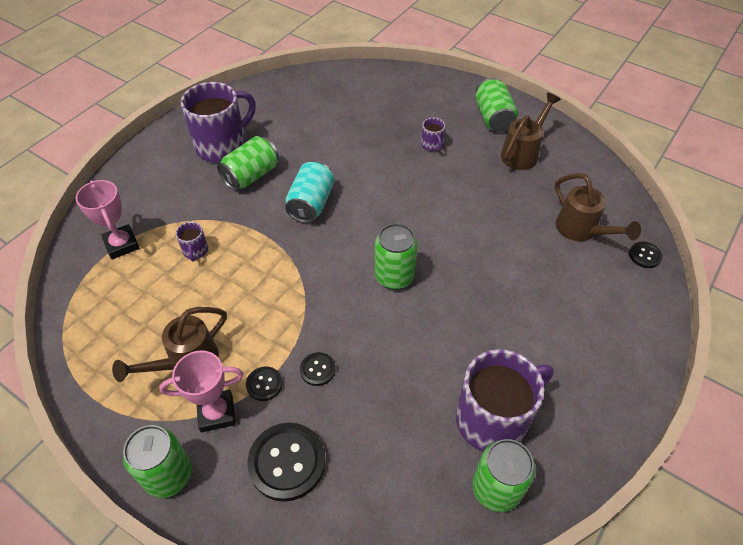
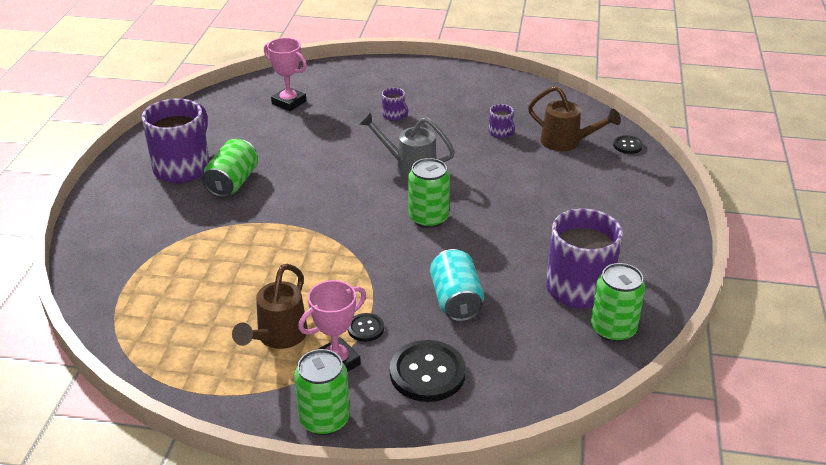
camera: 25 degrees left, 15 degrees down
(121, 244) = (136, 272): pink trophy -> pink trophy (289, 102)
(195, 251) = (220, 255): purple mug -> purple mug (500, 133)
(311, 203) = (310, 188): turquoise can -> turquoise can (456, 300)
(317, 369) = (407, 303): black button -> none
(411, 209) = (409, 167): none -> grey watering can
(493, 118) = (436, 82): green can -> none
(523, 152) = (480, 101): brown watering can -> none

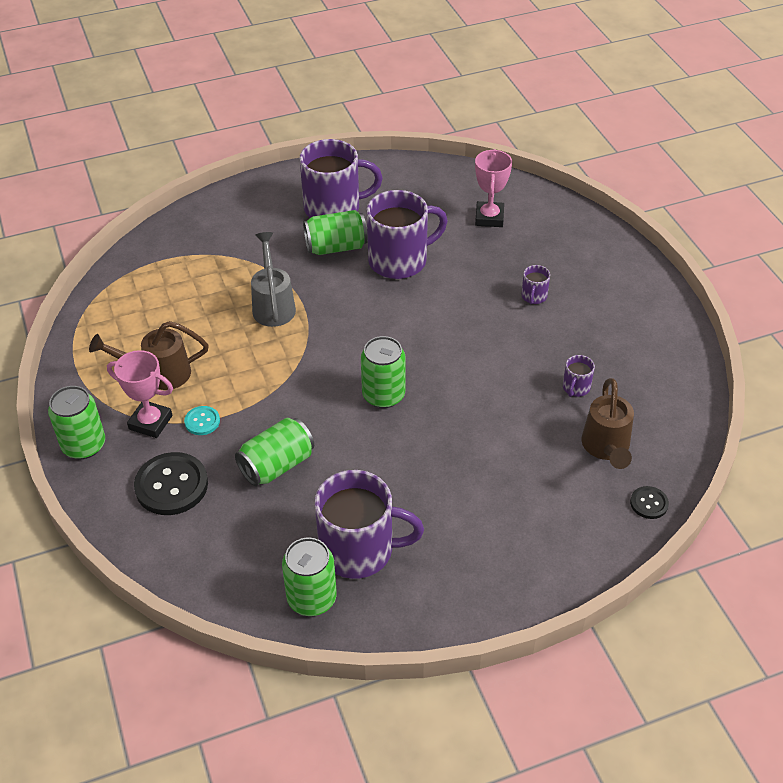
camera: 60 degrees right, 10 degrees up
(287, 158) = (400, 260): none -> purple mug
(365, 328) = (202, 421): black button -> turquoise button
(409, 167) = (455, 346): grey watering can -> grey watering can (273, 305)
(456, 300) = (277, 465): turquoise can -> green can

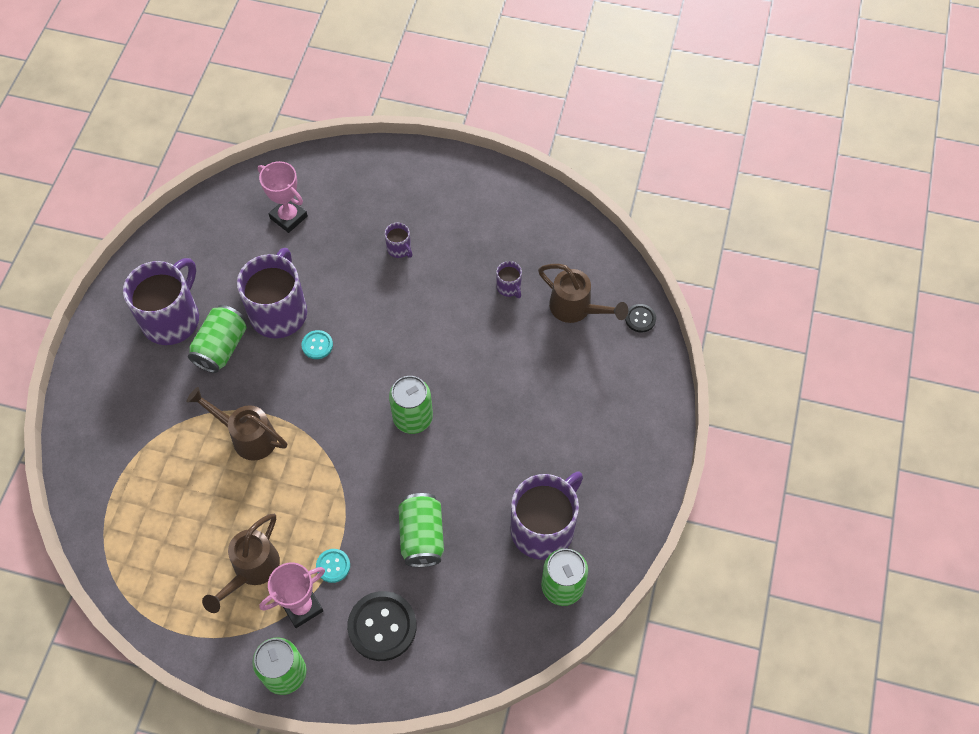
camera: 55 degrees left, 15 degrees up
(273, 305) = (247, 436): grey watering can -> brown watering can
(392, 299) = (317, 345): none -> turquoise button

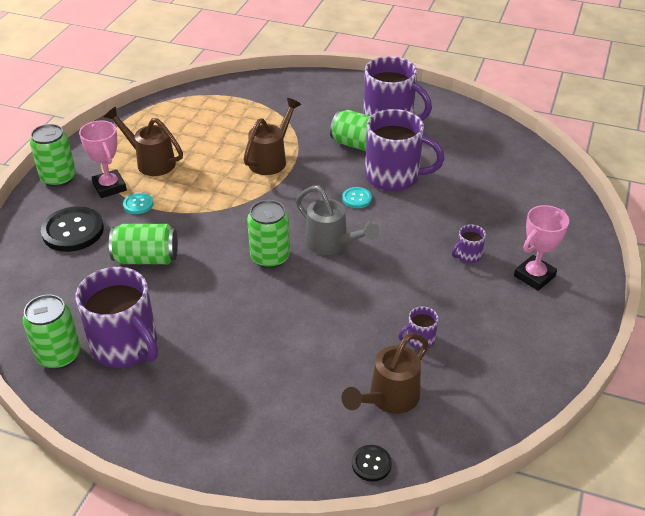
camera: 95 degrees right, 20 degrees down
(288, 217) = (500, 183): pink trophy -> pink trophy (534, 276)
(391, 363) = (332, 245): none -> grey watering can

